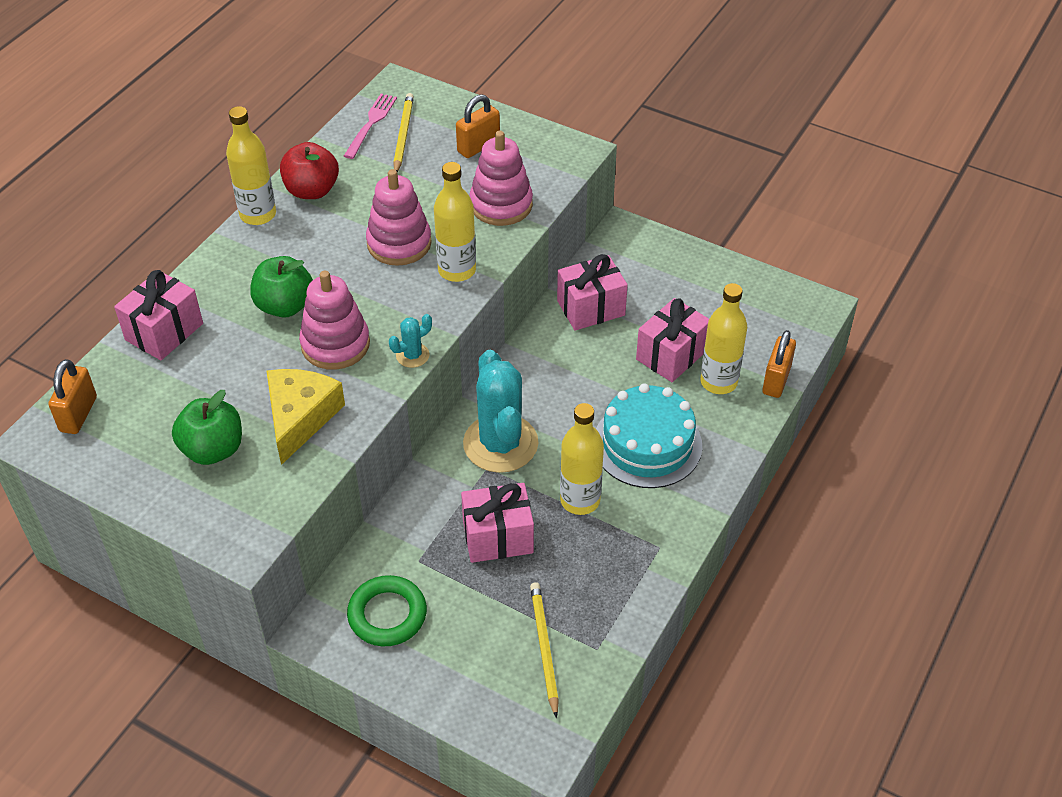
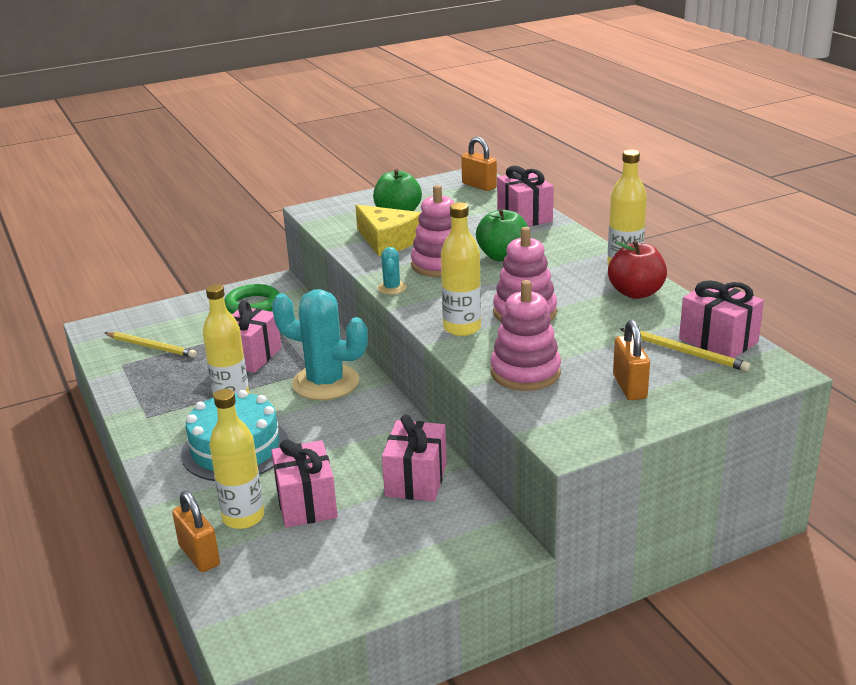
camera: 125 degrees right, 20 degrees down
(371, 123) = (718, 341): pink fork -> pink gift

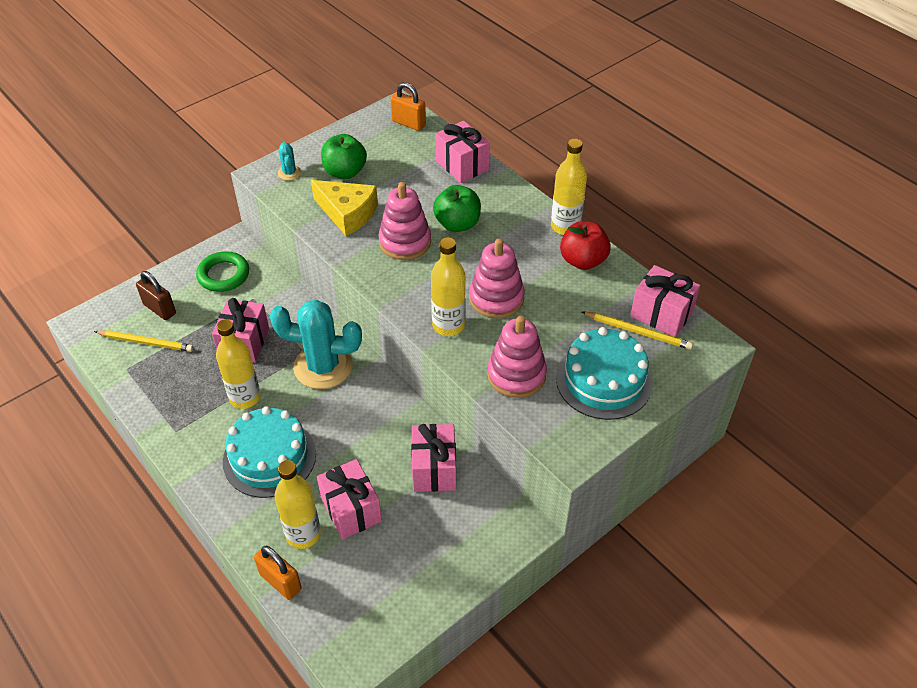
camera: 15 degrees left, 20 degrees up
(177, 324) = (160, 309): none -> brown padlock
(392, 288) = (371, 279): turquoise cactus -> turquoise cactus (289, 173)
(629, 387) = (603, 380): orange padlock -> turquoise cake

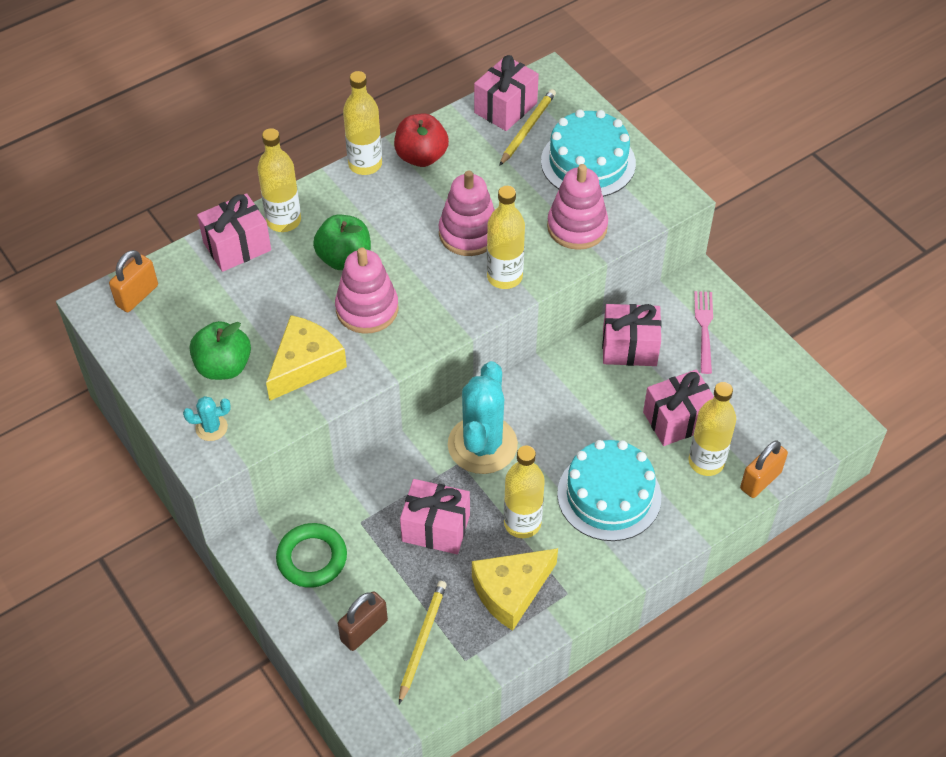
camera: 85 degrees left, 5 degrees up
(182, 393) = (511, 591): none -> yellow cheese
(464, 532) = (704, 328): none -> pink fork
(493, 186) = (284, 221): none -> yellow bottle

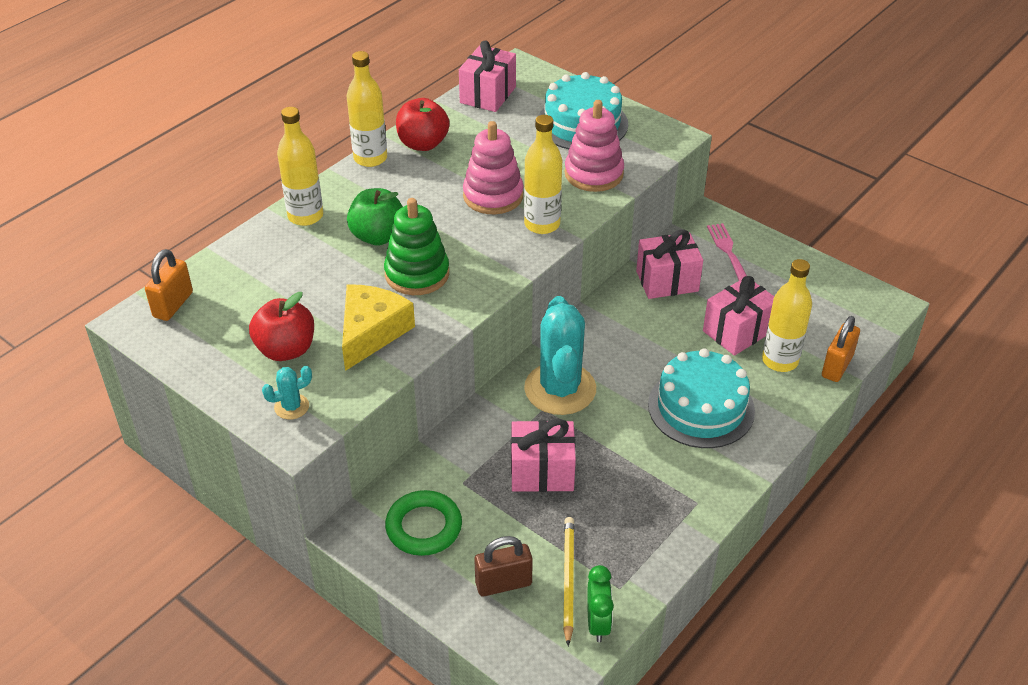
camera: 15 degrees left, 10 degrees down
(223, 366) = (286, 350): green apple -> red apple
(237, 246) = (265, 245): pink gift -> none
(364, 630) = (503, 583): brown padlock -> brown padlock turned 45 degrees clockwise
(367, 309) = (417, 274): pink stacking toy -> green stacking toy
(433, 689) = (598, 623): none -> green clock
(511, 591) = (640, 513): yellow cheese -> none
(522, 523) = (627, 449): yellow bottle -> none
(527, 128) = (515, 107): yellow pencil -> none

